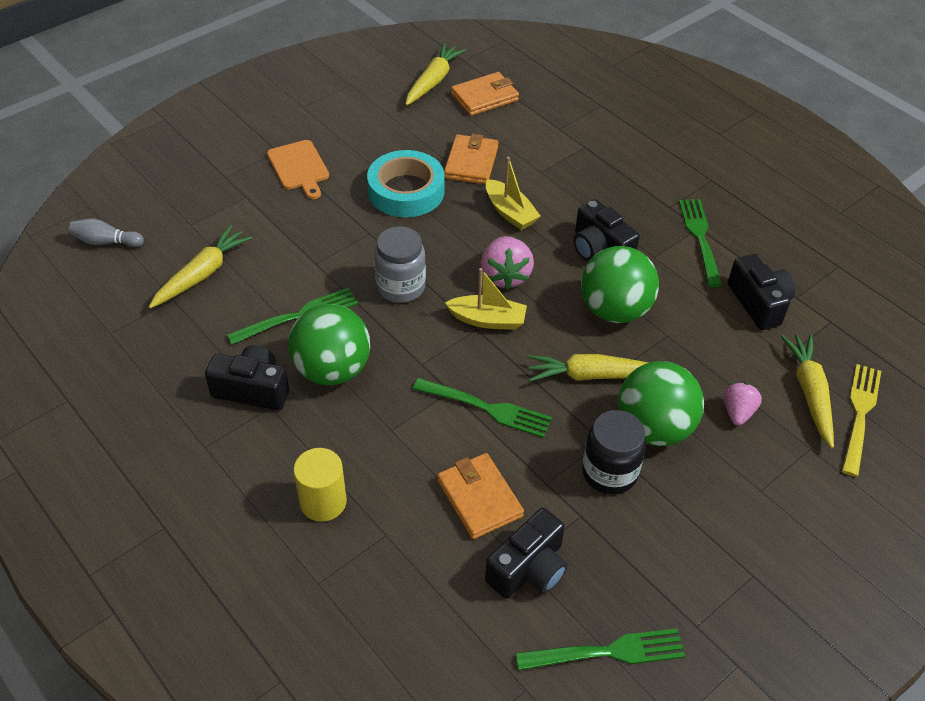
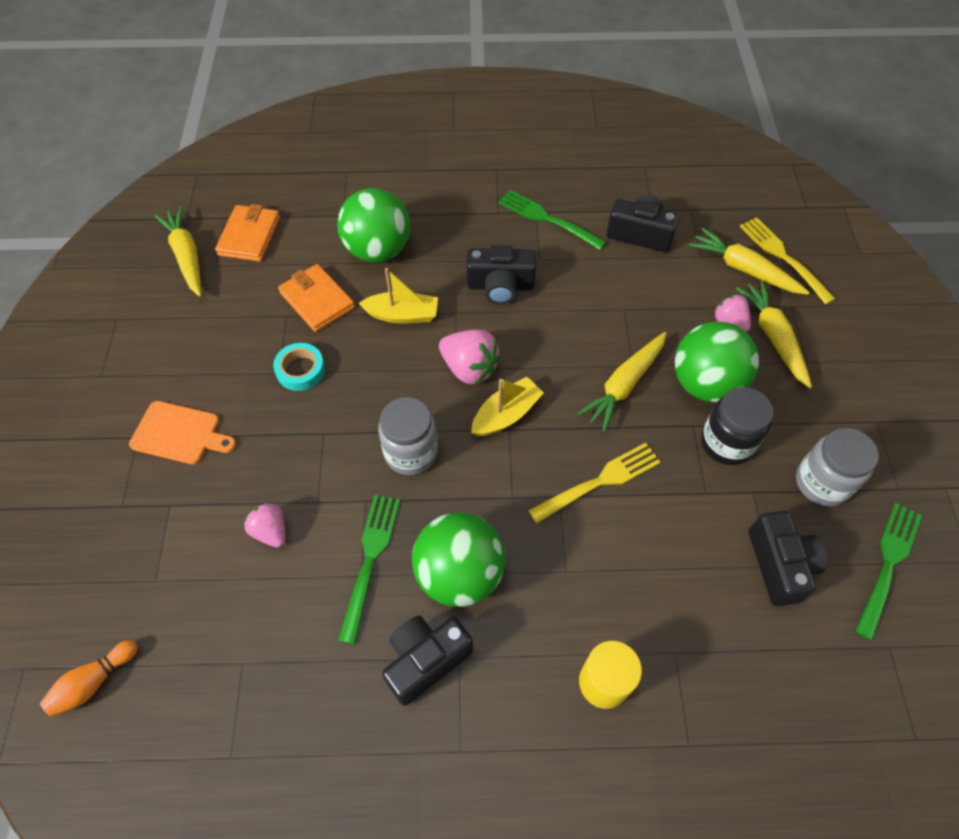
camera: 50 degrees left, 10 degrees up
(106, 242) = (94, 682): grey bowling pin -> orange bowling pin
(202, 274) = (234, 612): yellow carrot -> yellow carrot (773, 337)
(272, 254) = (271, 531): none -> pink strawberry
(406, 191) = (300, 370): turquoise tape -> turquoise tape, size x0.57
(479, 498) = (687, 552): orange wallet -> none
(487, 408) = (599, 481): green fork -> yellow fork
(614, 310) = (571, 323): green ball -> green ball (378, 250)
(641, 562) = (822, 483): none -> grey jar

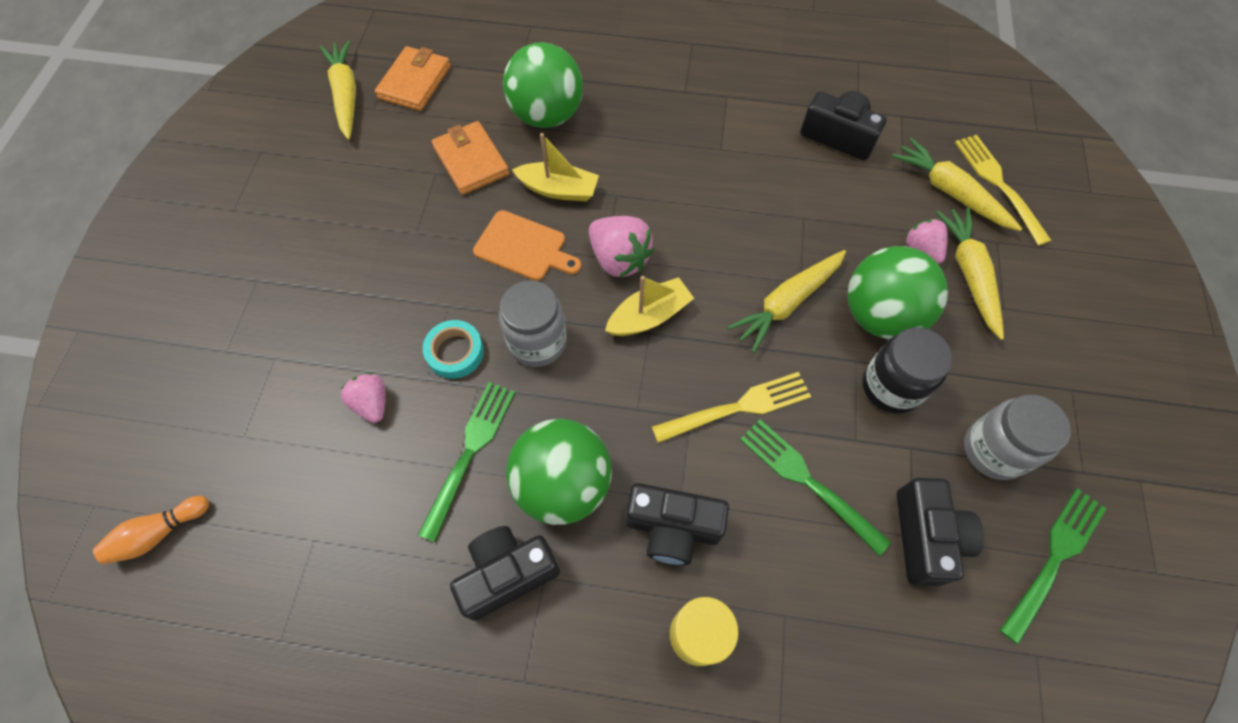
camera: 10 degrees right, 5 degrees up
(180, 433) = (300, 283): orange cutting board -> orange cutting board (524, 247)
(300, 370) = (438, 234): turquoise tape -> turquoise tape (455, 352)
(500, 286) = (671, 173): black camera -> black camera (672, 528)
(547, 219) = (738, 105): green fork -> green fork (808, 481)

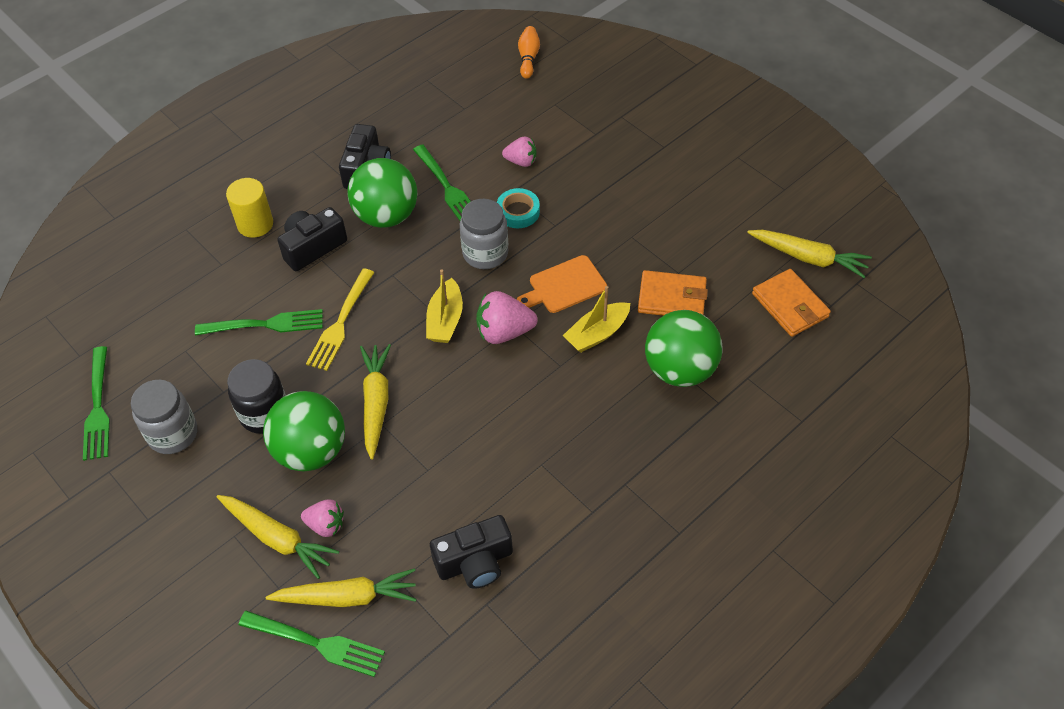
camera: 130 degrees right, 10 degrees down
(925, 537) = (178, 355): black camera -> none
(998, 184) = (317, 643): yellow fork -> green fork

